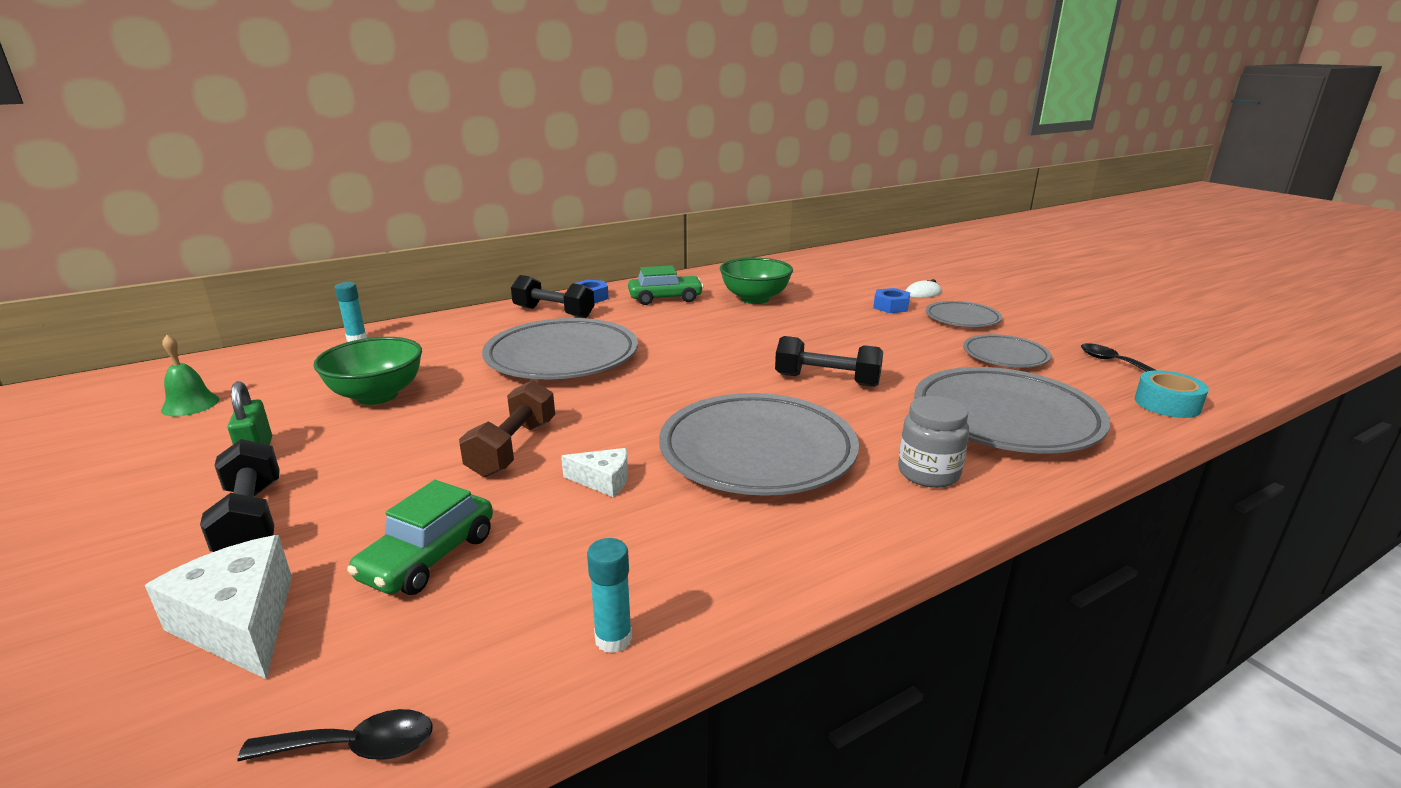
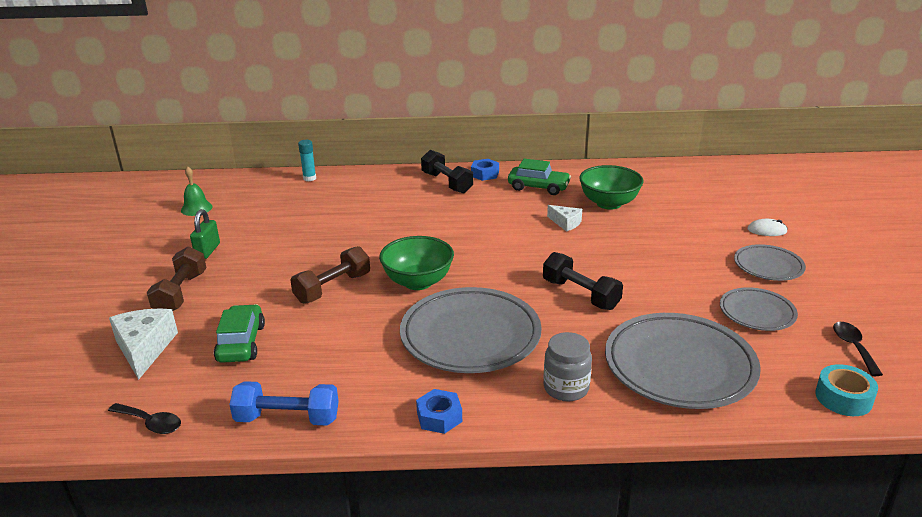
camera: 30 degrees right, 5 degrees up
(251, 519) = (181, 293): black dumbbell -> brown dumbbell
(377, 395) = (290, 228): green bowl -> green bowl (418, 282)
(429, 557) = (241, 343): green car -> green car turned 120 degrees clockwise
(562, 357) = (418, 225): grey plate -> none
(603, 481) = (362, 326): white cheese -> white cheese (565, 223)
(613, 639) = (287, 418): turquoise glue stick -> blue dumbbell
(891, 306) = (718, 238): blue nut -> blue nut (439, 417)

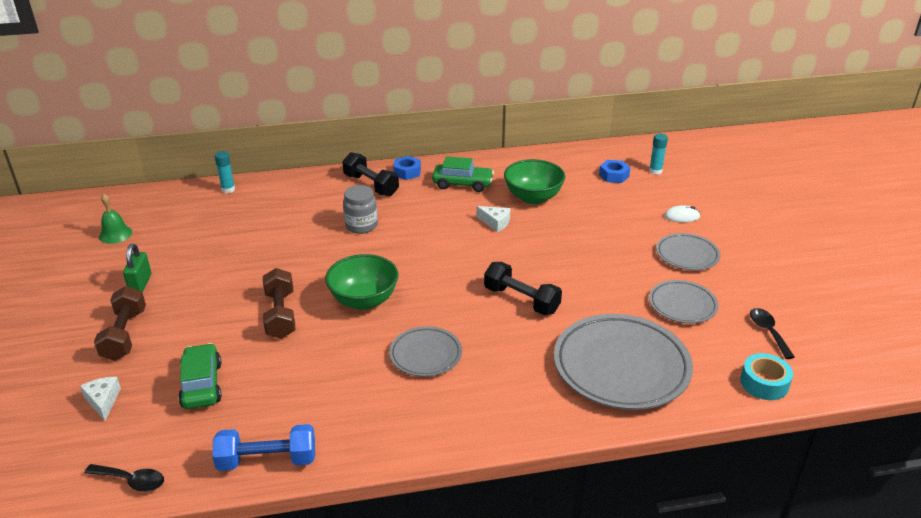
camera: 10 degrees left, 5 degrees up
(144, 349) = (103, 401): white cheese -> white cheese, size x0.58
(333, 288) = (280, 315): brown dumbbell -> brown dumbbell turned 45 degrees counterclockwise
(439, 417) = (412, 442): blue nut -> blue nut (614, 175)
(470, 336) = (425, 355): grey plate -> grey plate, size x0.54
(566, 388) = (523, 400): grey jar -> grey jar (361, 225)
(743, 188) = (655, 171): none -> turquoise glue stick

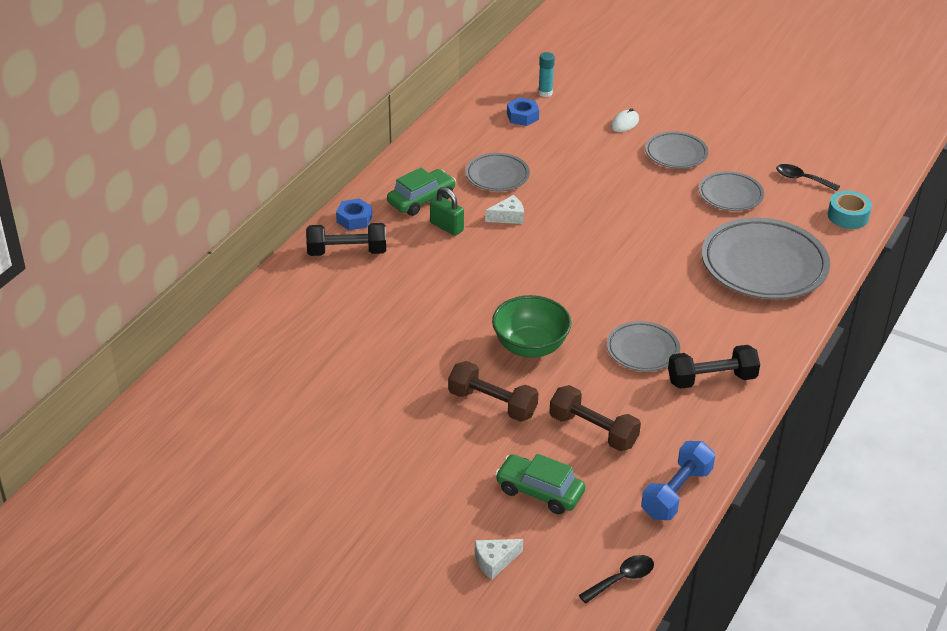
camera: 50 degrees left, 5 degrees up
(103, 401) = (495, 561): white cheese -> white cheese turned 45 degrees counterclockwise
(115, 234) = (206, 456): green bell -> none
(125, 335) = (406, 513): brown dumbbell -> brown dumbbell (593, 431)
(140, 283) = (329, 472): green padlock -> green padlock (446, 227)
(228, 189) = (223, 344): turquoise glue stick -> none
(361, 225) = (410, 292): grey jar -> none
(521, 300) = (632, 265): black dumbbell -> black dumbbell (711, 379)
(533, 197) = (497, 176): green bowl -> grey plate

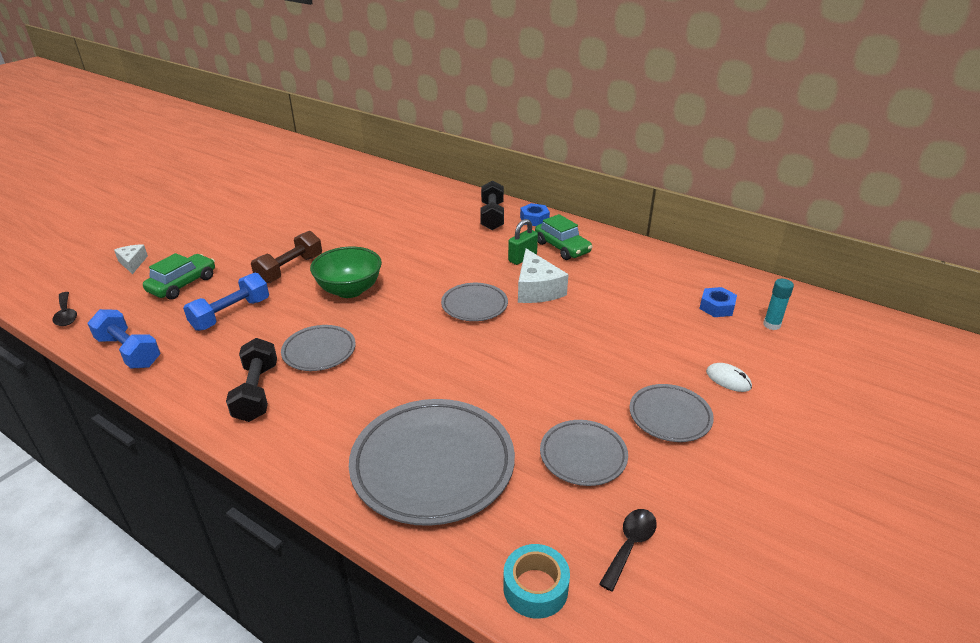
camera: 95 degrees right, 5 degrees down
(497, 176) = (603, 286): grey plate -> grey plate (474, 305)
(508, 217) = (537, 289): white cheese -> white cheese, size x1.72
(593, 431) = (231, 314): brown dumbbell -> blue dumbbell

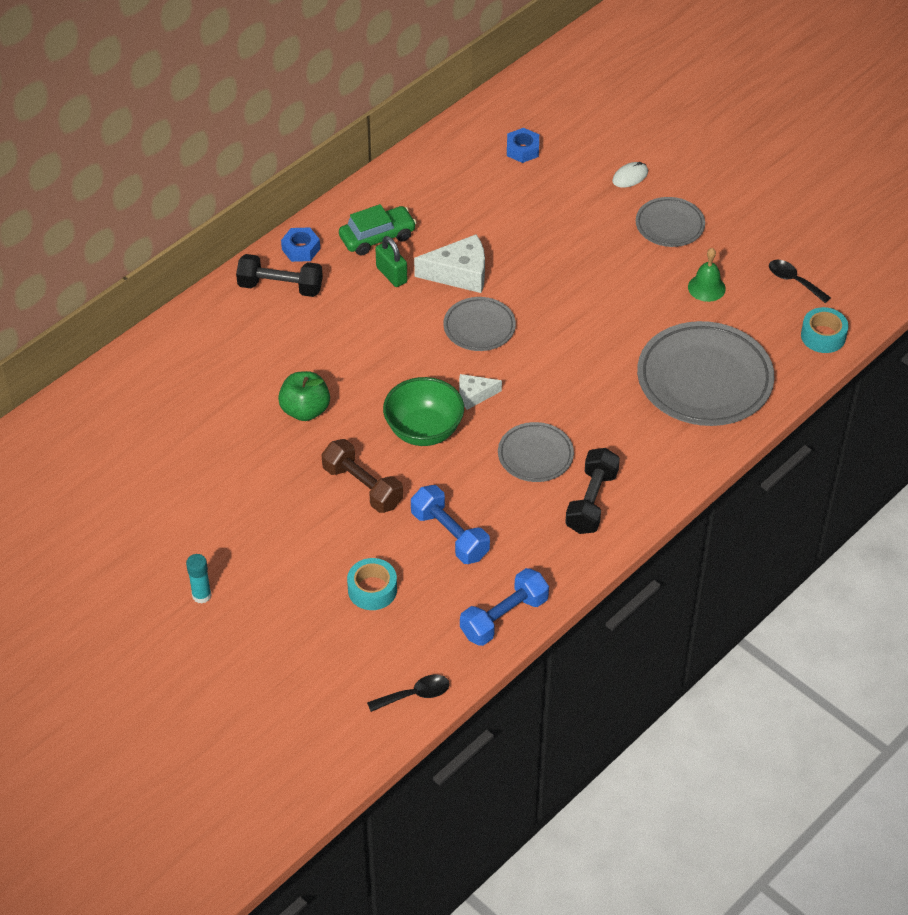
camera: 80 degrees left, 15 degrees up
(132, 263) = (303, 652): white cheese -> white cheese (474, 395)
(183, 284) = (372, 589): green car -> turquoise tape
(256, 392) = (591, 502): black dumbbell -> black dumbbell turned 75 degrees counterclockwise
(369, 238) = (305, 410): none -> green apple
(583, 456) = (706, 287): grey plate -> green bell
(771, 325) = (559, 123): turquoise glue stick -> turquoise glue stick (201, 595)

